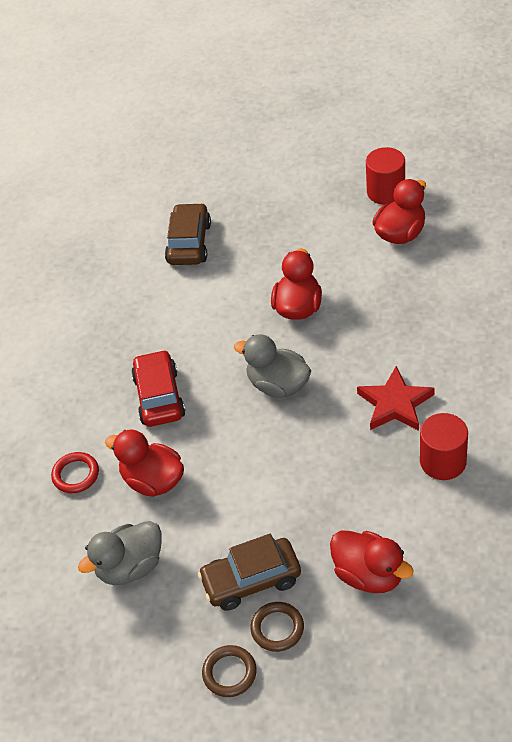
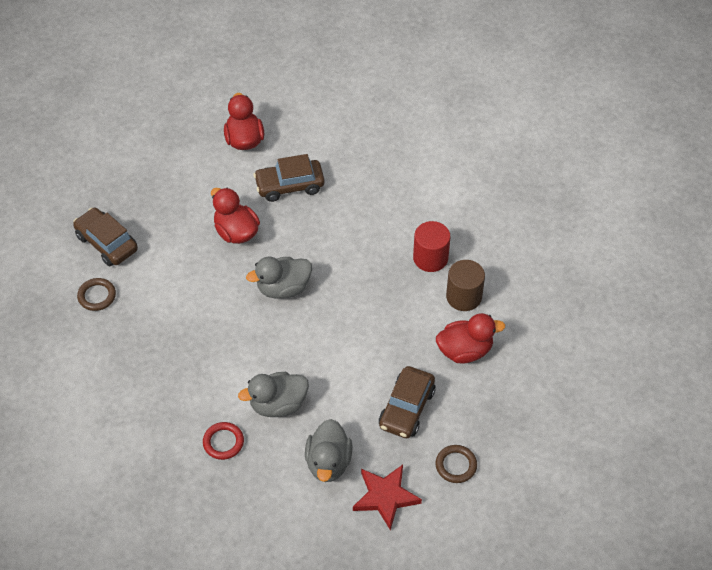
camera: 55 degrees left, 5 degrees up
(153, 481) = (278, 404): red duck -> grey duck
(159, 397) = (216, 353): red car -> none
(277, 628) = (452, 420): brown ring -> brown ring (97, 296)
(386, 192) = (201, 118): red cylinder -> none
(392, 300) = (289, 186): none -> brown car
(395, 404) = (366, 246): red star -> red star (385, 497)
(431, 523) = (464, 296): none -> brown cylinder

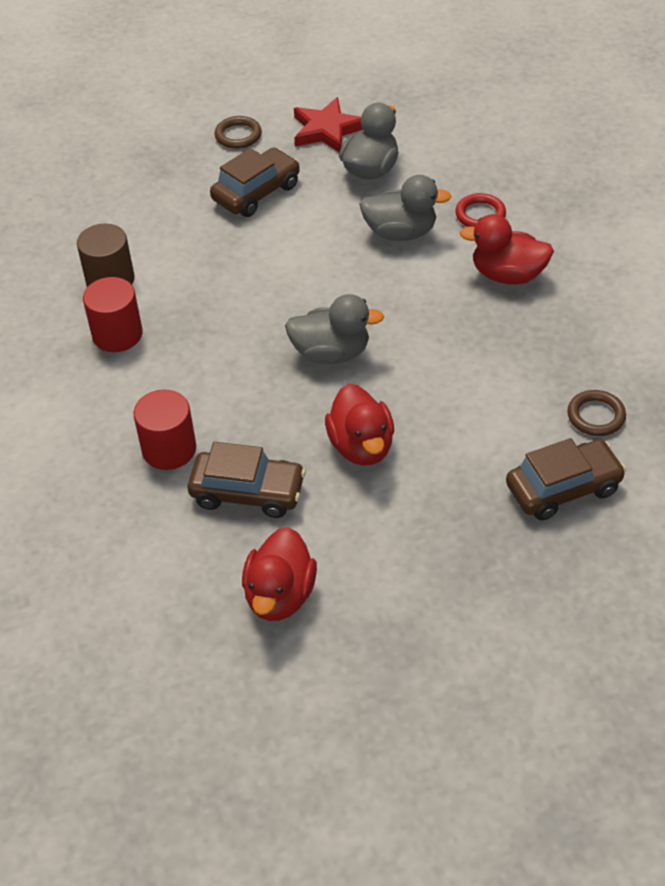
camera: 155 degrees left, 5 degrees down
(107, 243) = (563, 488): brown car -> brown car turned 90 degrees counterclockwise
(349, 196) = (169, 449): none -> red cylinder
(465, 350) = (152, 226): red duck -> red duck (507, 275)

